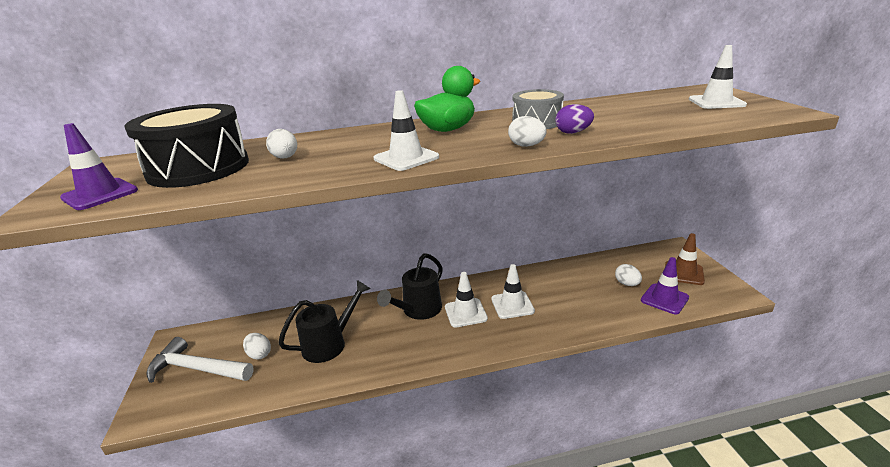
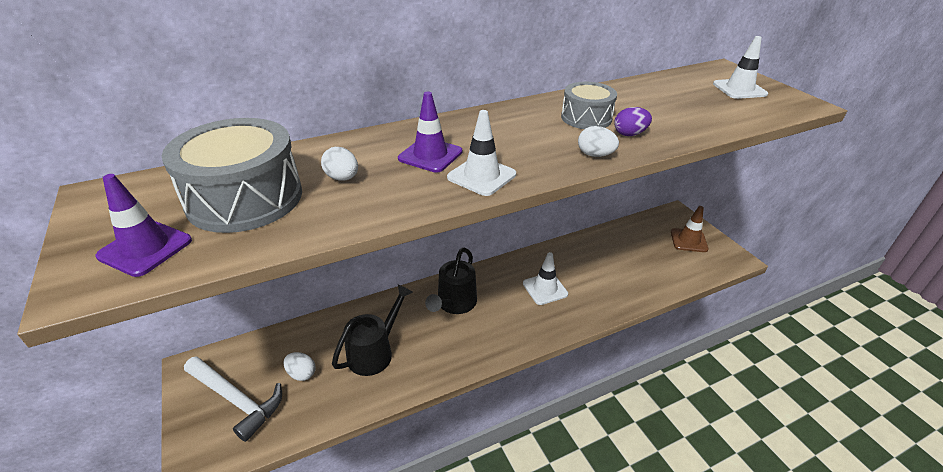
camera: 15 degrees left, 10 degrees up
(197, 369) = (236, 399): white hammer -> white hammer turned 150 degrees counterclockwise
(198, 168) = (245, 198): black drum -> grey drum
(448, 129) = (500, 129): green duck -> none
(465, 313) = (502, 302): white traffic cone -> none
(627, 284) = (642, 256): white egg -> none
(664, 299) = (678, 270): purple traffic cone -> purple traffic cone (430, 155)

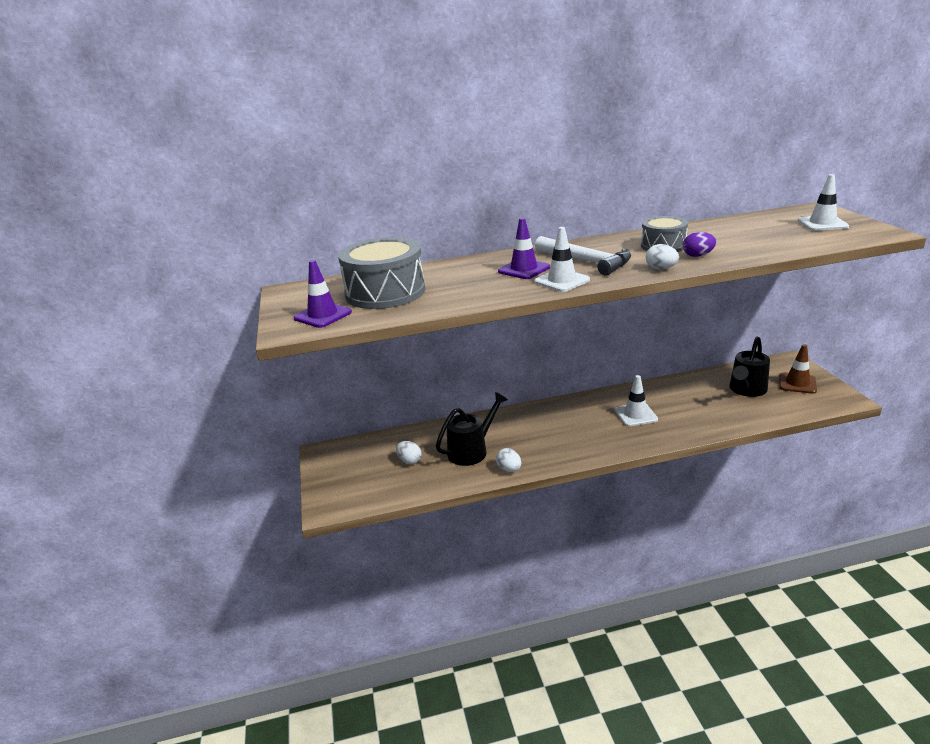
camera: 15 degrees right, 10 degrees down
(236, 399) = (357, 473): white hammer -> white hammer (586, 261)
(342, 178) = (455, 282): white egg -> white egg (509, 469)
(454, 304) = (547, 422): black watering can -> black watering can (746, 390)

